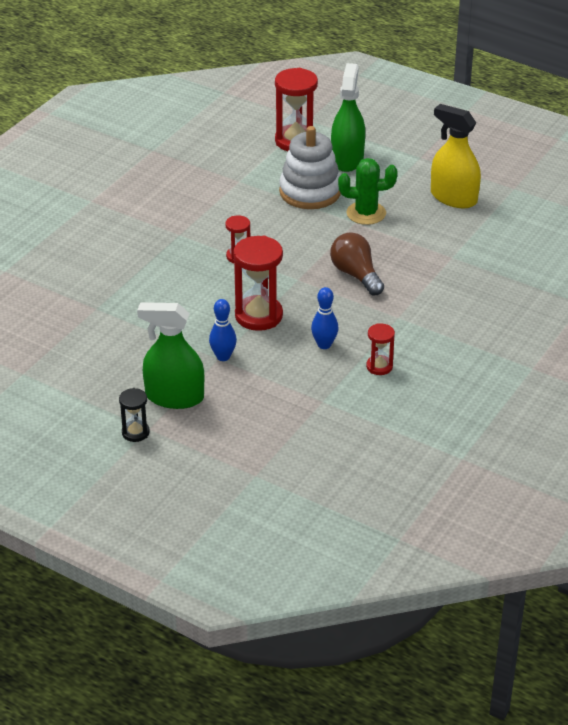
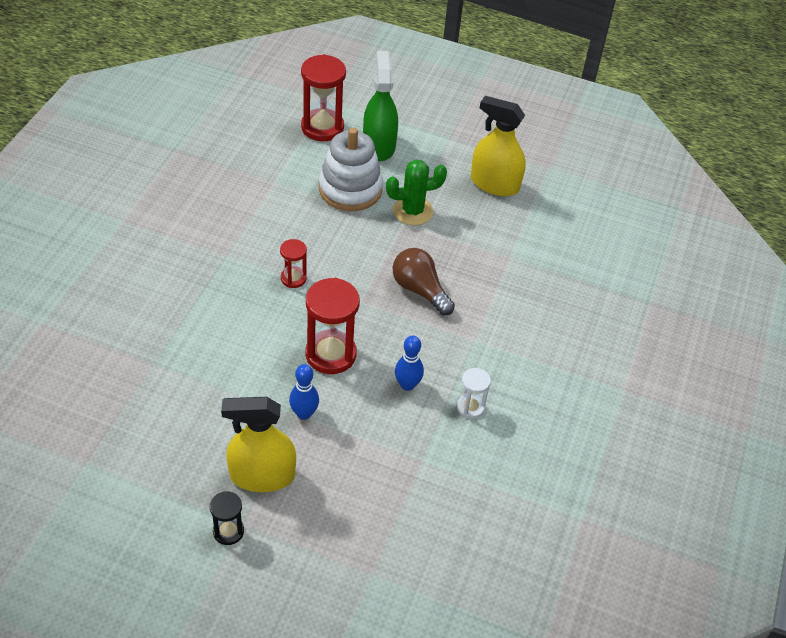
camera: 15 degrees left, 10 degrees up
(174, 397) = (262, 475): green spray bottle -> yellow spray bottle
(379, 366) = (470, 407): red hourglass -> white hourglass

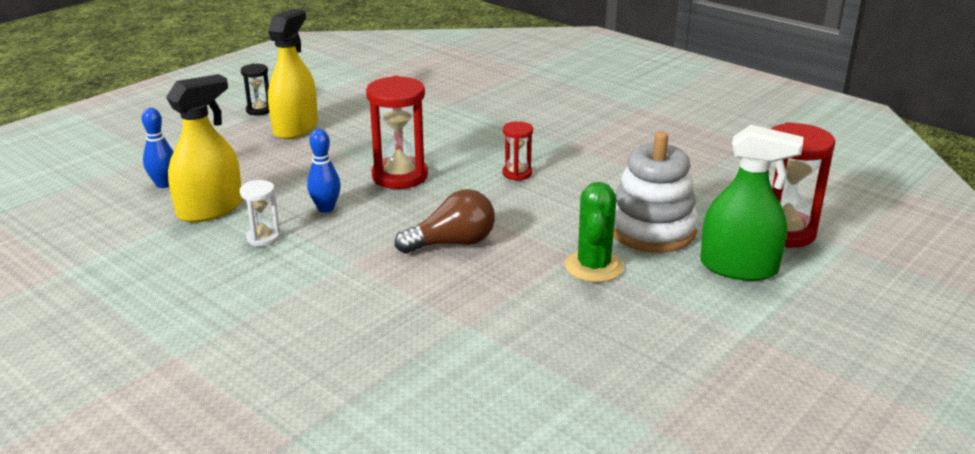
camera: 115 degrees right, 20 degrees down
(304, 413) = (341, 153): blue bowling pin -> blue bowling pin (164, 184)
(494, 184) = (627, 351): yellow spray bottle -> yellow spray bottle (210, 209)

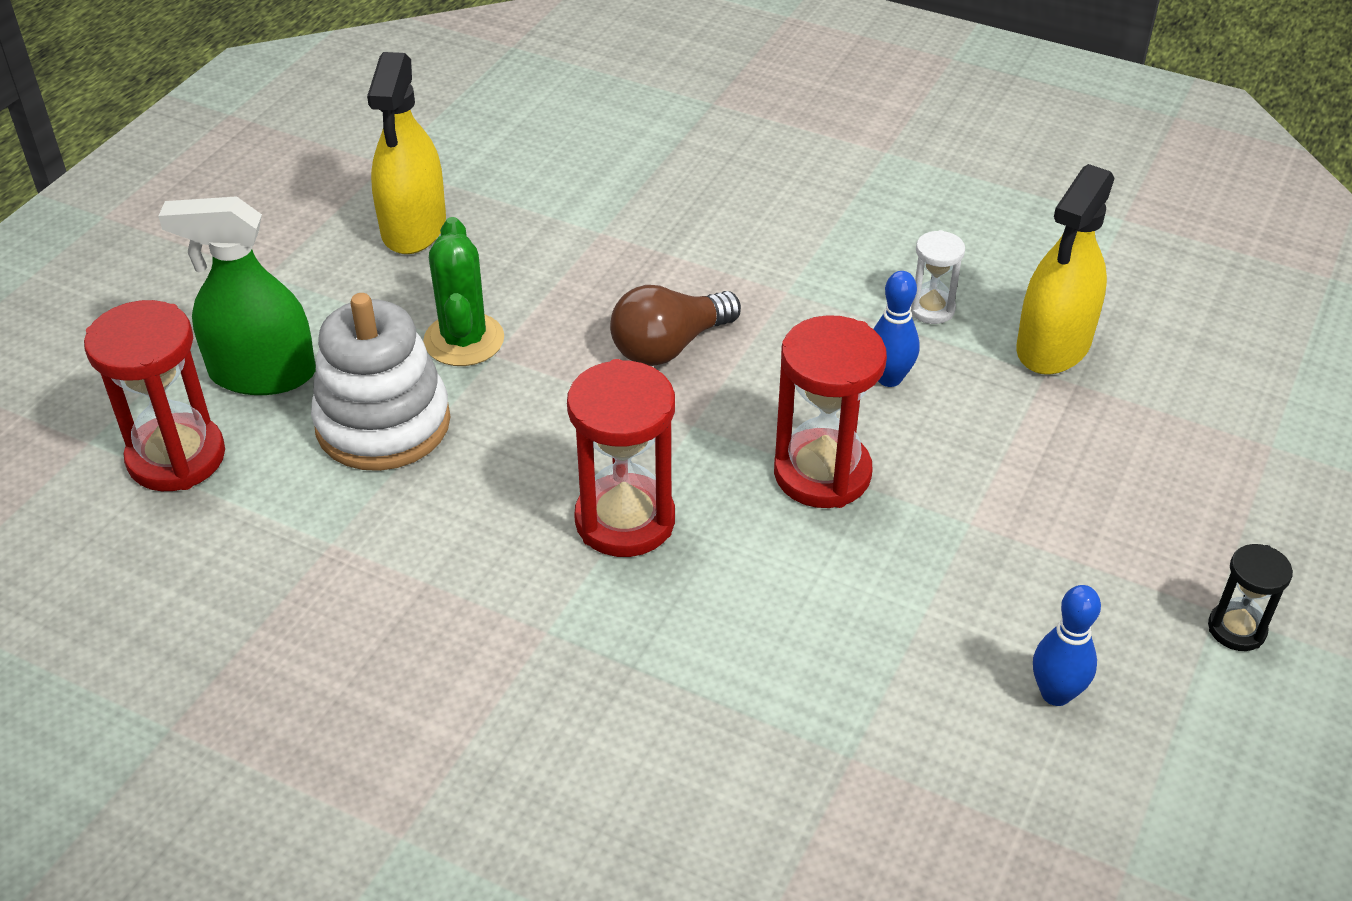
camera: 165 degrees right, 15 degrees up
(164, 184) = (1176, 382): blue bowling pin -> blue bowling pin (1055, 693)
(295, 128) = (1108, 579): yellow spray bottle -> yellow spray bottle (414, 227)
(517, 173) = (625, 520): red hourglass -> red hourglass, size x1.87

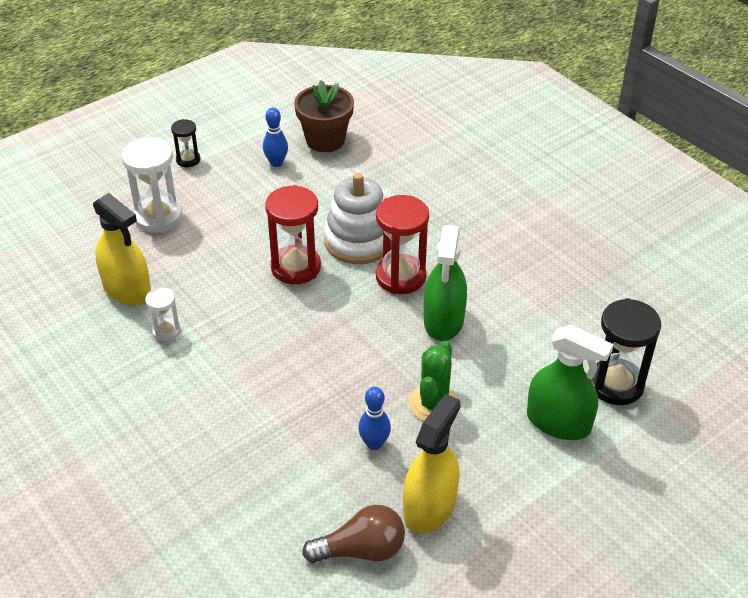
camera: 155 degrees left, 0 degrees up
(176, 457) = (616, 384): red hourglass -> black hourglass
(383, 423) = (498, 366): white stacking toy -> white stacking toy (358, 241)
(507, 467) = (443, 321): none -> green spray bottle
(669, 346) = (322, 359): brown light bulb -> brown light bulb (361, 550)
(889, 378) = (224, 301): blue bowling pin -> blue bowling pin (374, 444)
(1008, 808) = (325, 140): none -> brown flower pot
(1053, 345) = (127, 289): yellow spray bottle -> yellow spray bottle turned 75 degrees clockwise
(1147, 481) = (158, 217): none -> white hourglass

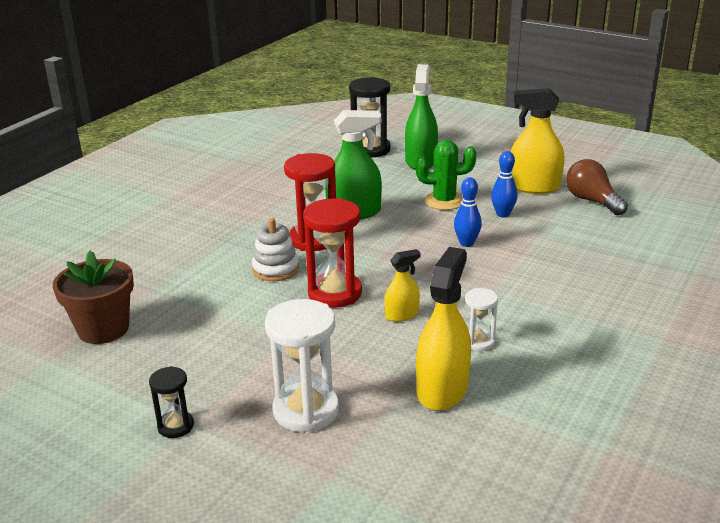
camera: 110 degrees left, 15 degrees down
(236, 298) = (402, 314): none -> yellow spray bottle
(276, 163) = (160, 352): blue bowling pin -> blue bowling pin (466, 243)
(358, 241) = (275, 269): white stacking toy -> white stacking toy, size x0.64

